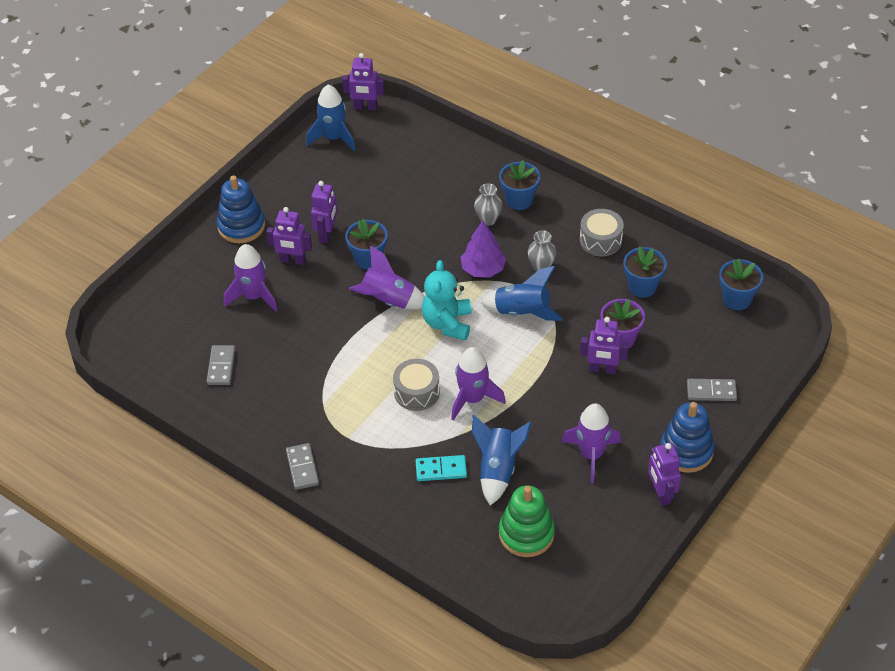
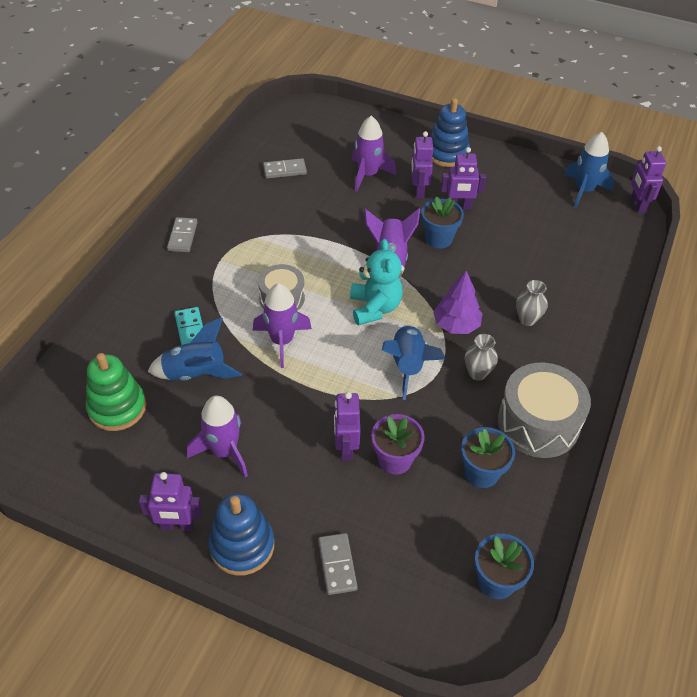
camera: 75 degrees right, 0 degrees up
(302, 468) = (182, 236): grey domino -> grey domino turned 60 degrees counterclockwise
(447, 323) = (374, 308): turquoise teddy bear -> turquoise teddy bear turned 90 degrees clockwise
(519, 200) = (567, 341): blue flower pot -> none
(600, 240) = (538, 423): grey drum -> grey drum, size x1.61
(661, 494) = (177, 525): purple robot -> purple robot turned 150 degrees counterclockwise

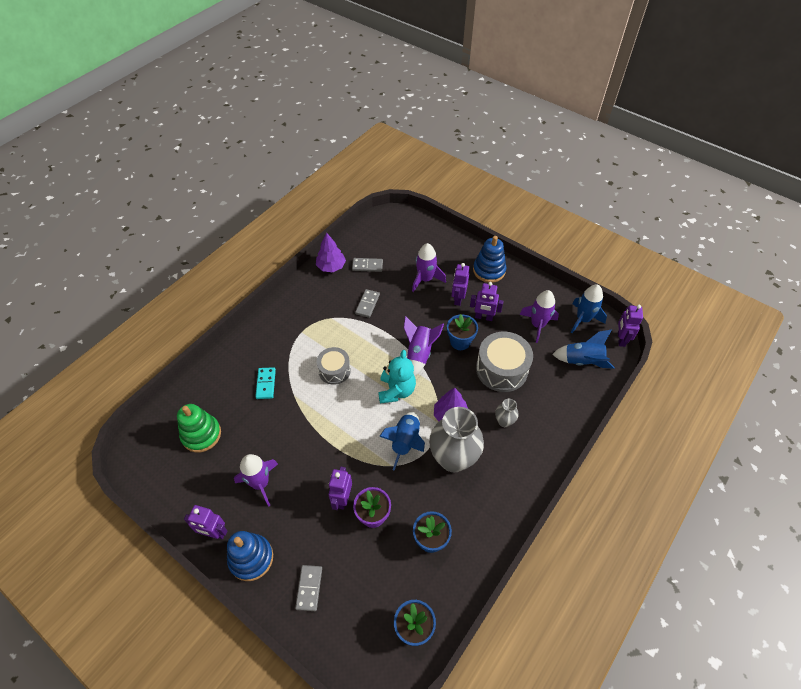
camera: 15 degrees right, 5 degrees up
(182, 236) = (282, 308): grey domino -> grey domino (367, 304)
(195, 373) = (259, 419): blue rocket -> blue rocket (582, 361)
(235, 178) = (331, 266): none -> purple tree
(282, 341) = (324, 405): purple rocket -> purple rocket (537, 325)
(477, 373) = (453, 459): grey vase -> grey vase, size x2.20
(538, 423) = (484, 509): grey drum -> grey drum (501, 369)

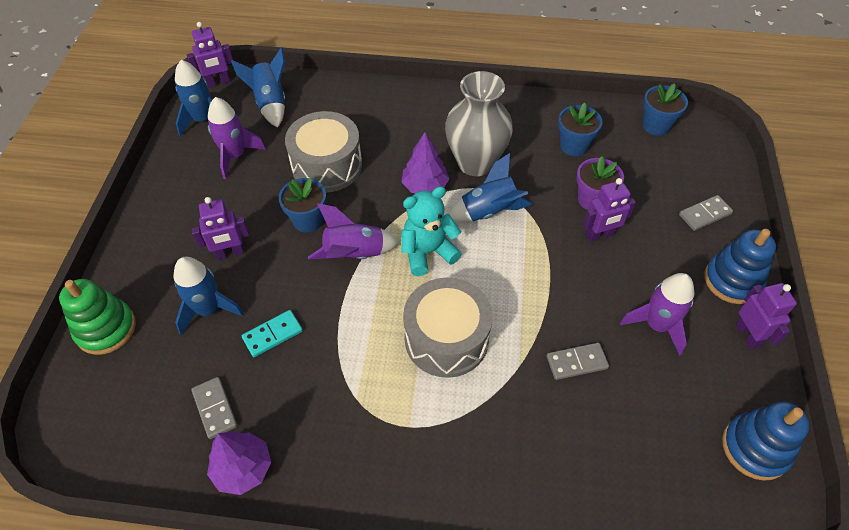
camera: 120 degrees left, 0 degrees up
(201, 434) = (665, 446): green stacking toy -> green stacking toy (106, 329)
(266, 384) = (530, 415): turquoise domino -> turquoise domino (273, 335)
(334, 370) = (446, 339): grey drum -> grey drum, size x1.61
(367, 304) = (301, 362): grey domino -> grey domino (576, 362)
(425, 279) = (208, 309): purple rocket -> blue rocket
(483, 317) = (250, 212): purple robot -> none
(489, 270) = (154, 239): blue stacking toy -> blue stacking toy (755, 448)
(504, 421) = (398, 139): grey vase -> none

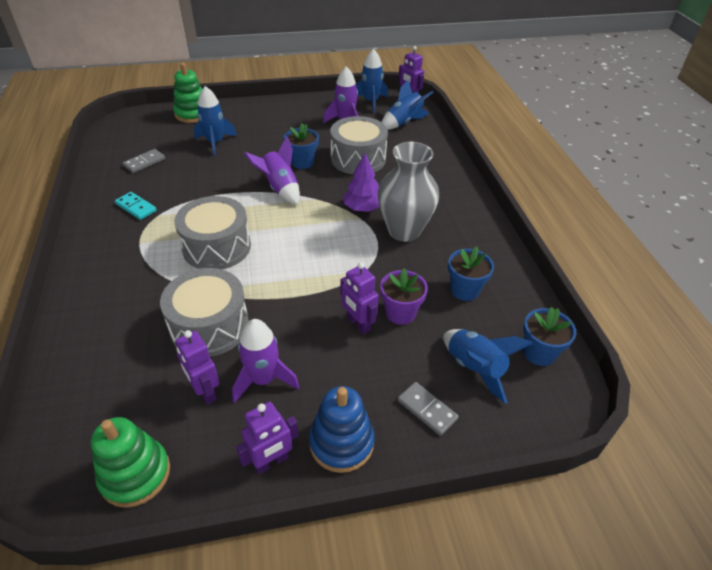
camera: 70 degrees right, 10 degrees down
(230, 253) = (262, 139): purple robot -> purple robot (205, 391)
(243, 468) = (104, 182): purple tree -> none
(273, 335) = (202, 170): turquoise domino -> turquoise domino (136, 207)
(428, 252) = (295, 222): turquoise teddy bear -> none
(489, 211) = (353, 248): blue rocket -> blue rocket (475, 368)
(576, 362) = (210, 326): grey domino -> grey drum
(755, 448) = (135, 474): blue stacking toy -> green stacking toy

